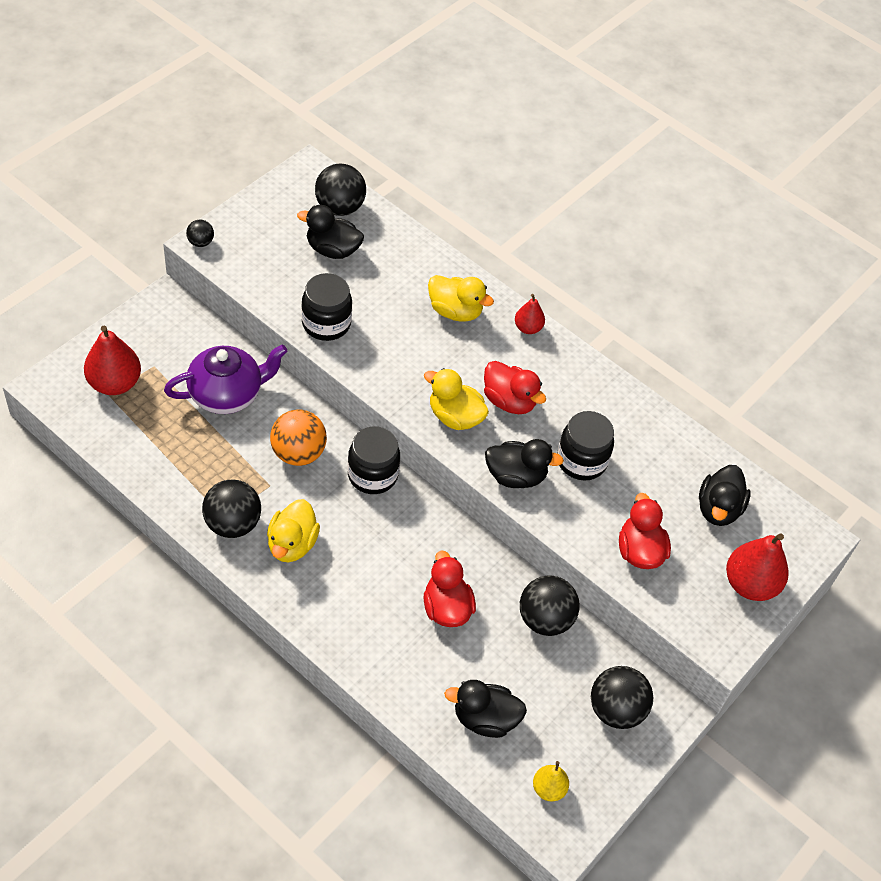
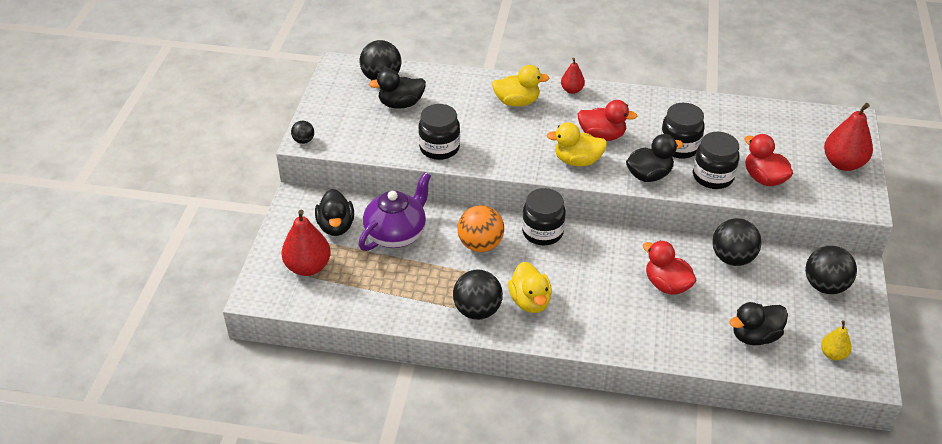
camera: 25 degrees left, 10 degrees down
(584, 517) = (713, 177): none -> black jar
(718, 509) = (784, 133): black duck -> black duck (336, 226)

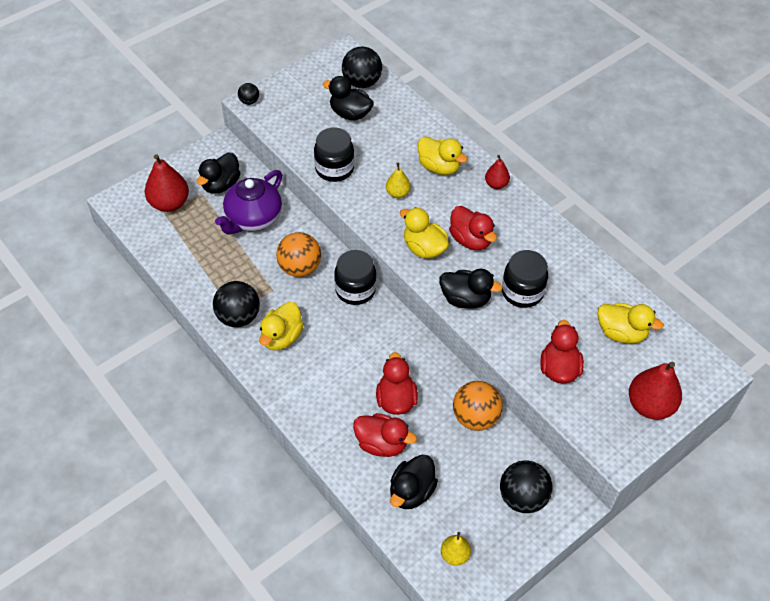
camera: 40 degrees right, 10 degrees up
(396, 234) = (253, 218): purple teapot -> purple teapot turned 135 degrees clockwise
(510, 136) = (397, 193): none -> yellow pear
(695, 320) = (382, 444): none -> red duck
(713, 177) = (516, 337): black jar -> none
(732, 258) = (475, 417): black ball -> orange ball
(755, 336) = (411, 491): black duck -> black duck turned 75 degrees counterclockwise
(771, 132) = (621, 333): none -> yellow duck

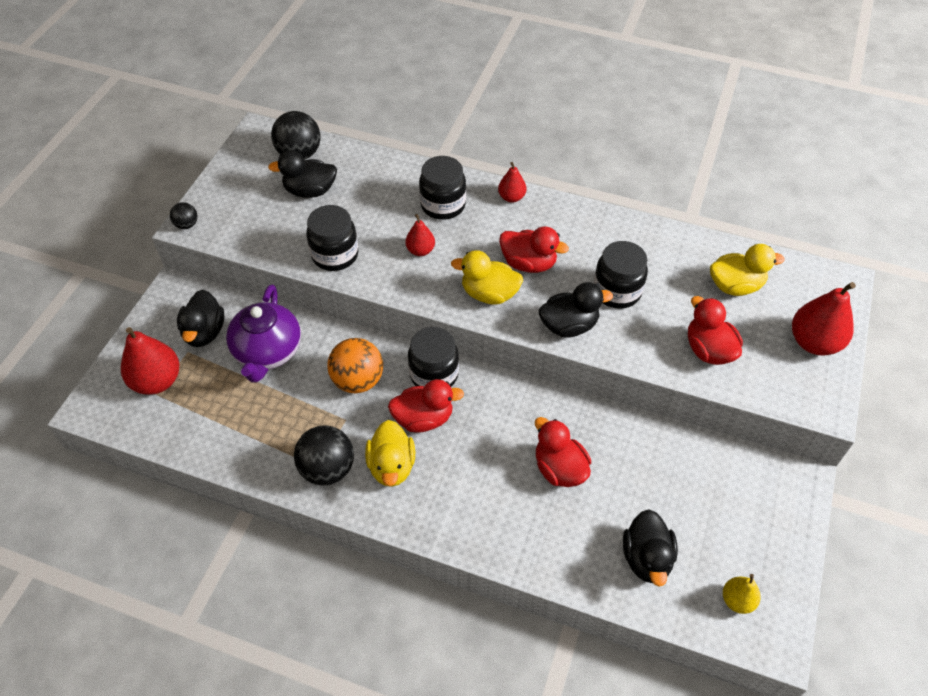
camera: 30 degrees left, 0 degrees up
(382, 444) = (580, 524): red duck -> red duck (423, 418)
(397, 193) = (420, 250): yellow pear -> red pear
(439, 167) = (443, 205): yellow duck -> black jar
(475, 417) = (649, 443): orange ball -> none
(522, 497) = (753, 500): black ball -> none

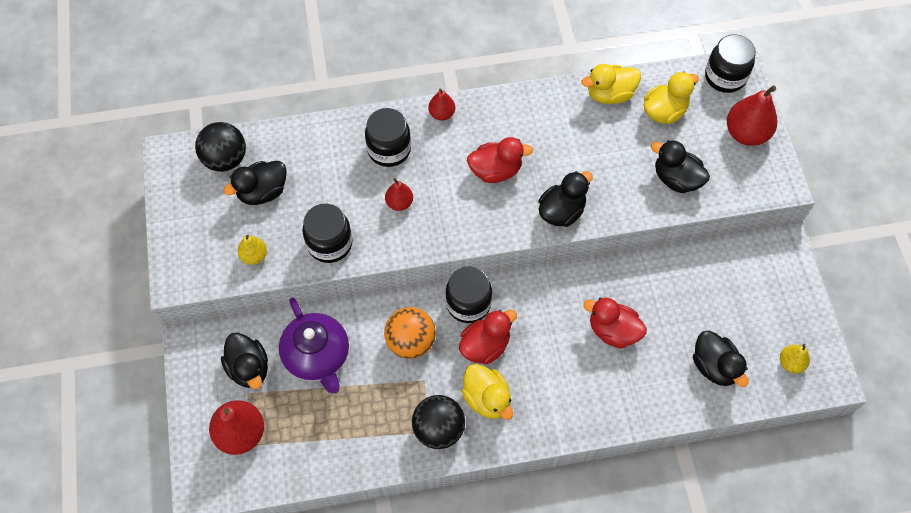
camera: 30 degrees left, 10 degrees up
(187, 225) = (174, 281): black ball -> none
(265, 235) = (254, 256): none -> yellow pear
(489, 294) = (482, 215): yellow duck -> yellow duck (609, 94)
(617, 291) = (579, 161): black jar -> black jar (725, 77)
(708, 350) = (676, 179): red duck -> black duck

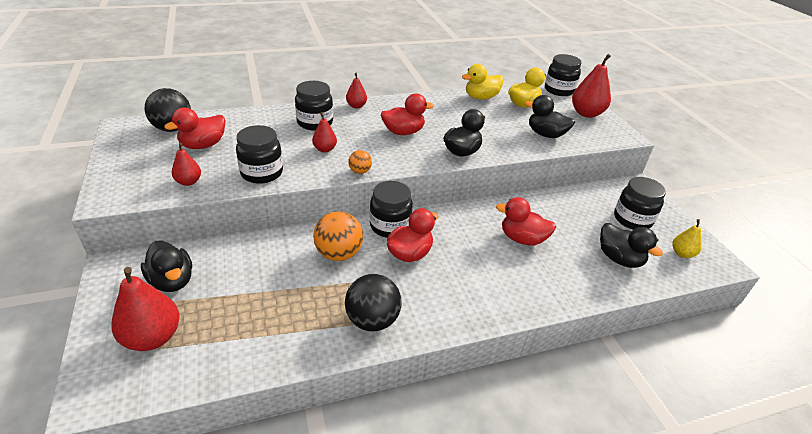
camera: 10 degrees left, 25 degrees down
(254, 256) = (188, 182): yellow pear -> red pear
(262, 192) = (203, 145): black duck -> red duck
(318, 357) = (246, 269): purple teapot -> none
(437, 244) = (360, 171): none -> orange ball
(487, 399) = (418, 293): yellow duck -> none
(753, 306) = (632, 219): none -> black jar

